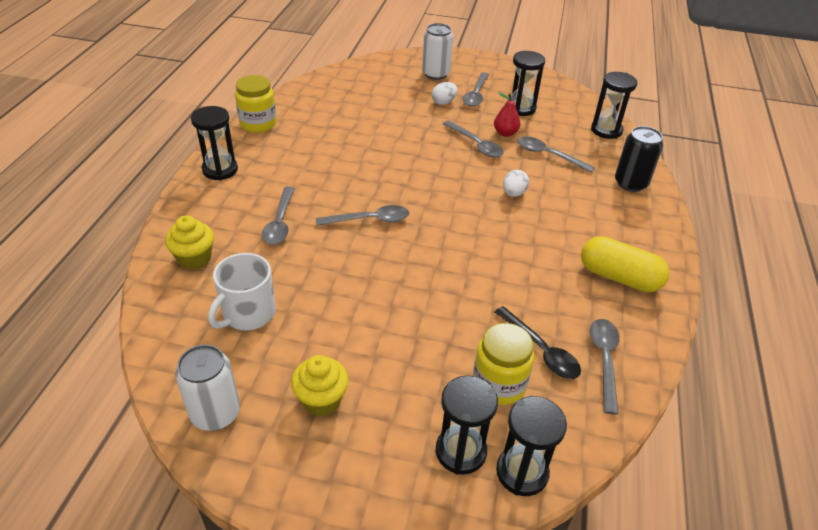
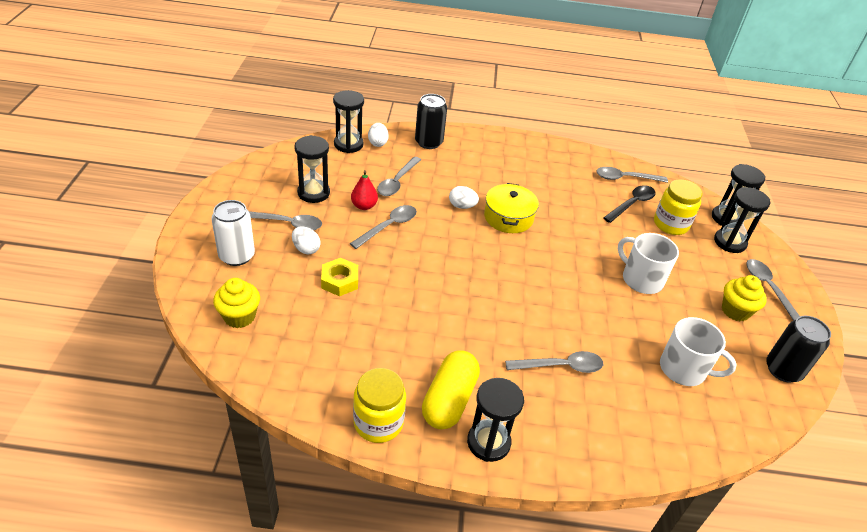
camera: 100 degrees left, 0 degrees up
(194, 258) = (640, 428): yellow cupcake -> yellow cupcake (239, 316)
(215, 413) = (783, 370): white can -> black can
(369, 220) = (532, 298): grey spoon -> grey spoon (768, 288)
(389, 316) = (641, 279): none -> white mug
(404, 116) = (340, 281): none -> yellow nut
(498, 225) = (508, 217): none -> yellow pot
(616, 148) = (378, 143): none -> white egg
(619, 277) = (545, 162): yellow capsule -> yellow capsule (449, 400)

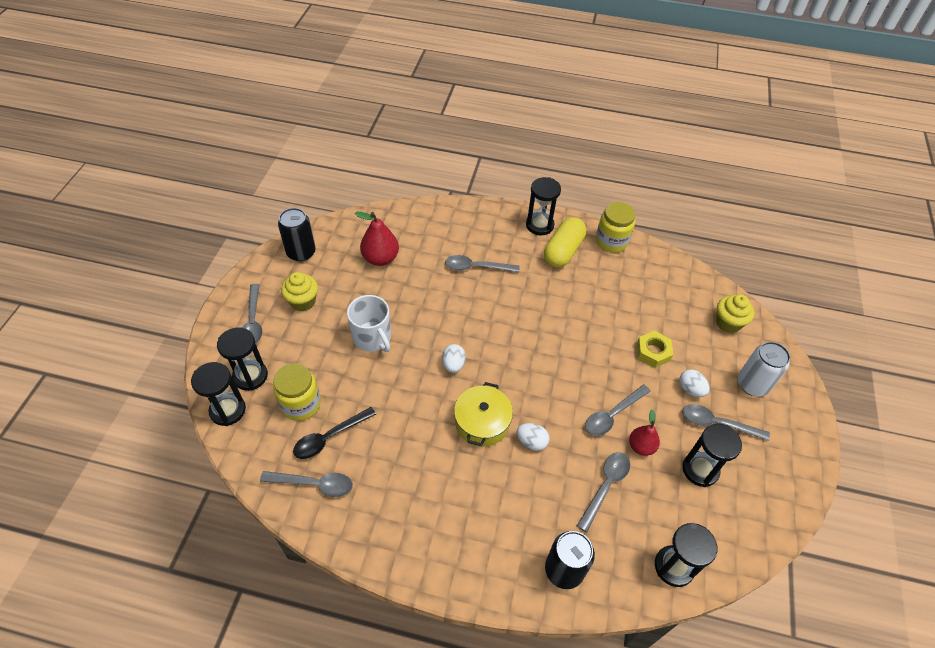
camera: 170 degrees left, 10 degrees up
(378, 143) = (634, 570): white egg -> white egg (453, 364)
(684, 369) = (380, 258): white mug -> red pear

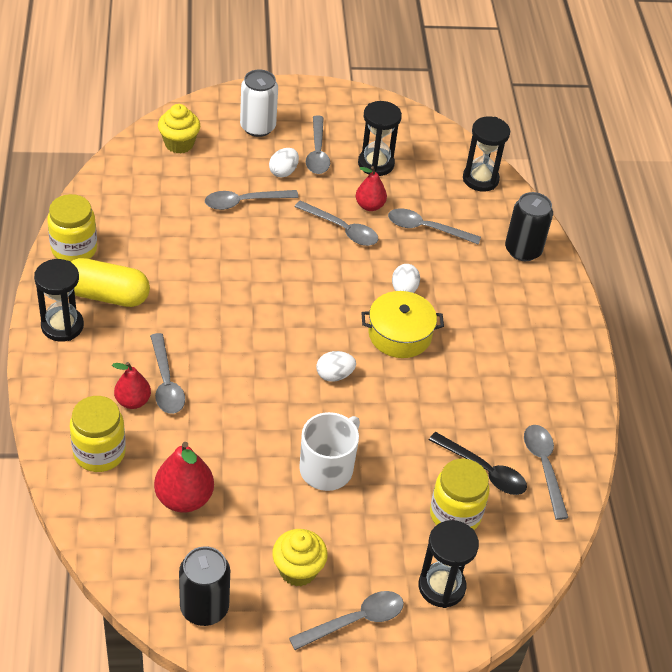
camera: 110 degrees left, 5 degrees down
(228, 410) = (499, 592): black hourglass -> none
(430, 226) = (99, 452): none -> yellow jar
(465, 248) = (133, 401): none -> red pear
(653, 352) = (244, 202): yellow nut -> grey spoon

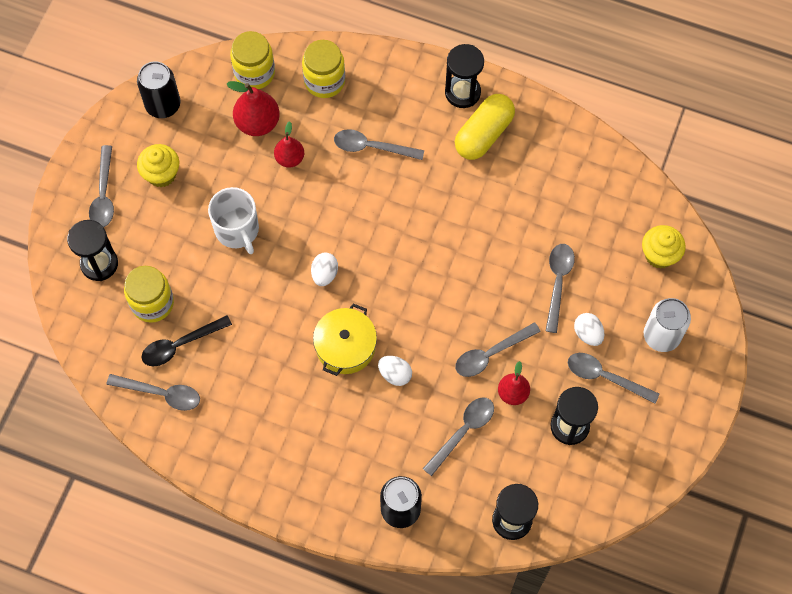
camera: 120 degrees right, 20 degrees up
(74, 249) = (548, 126): yellow jar -> yellow jar (254, 73)
(133, 401) = (363, 118): red pear -> red pear (289, 158)

